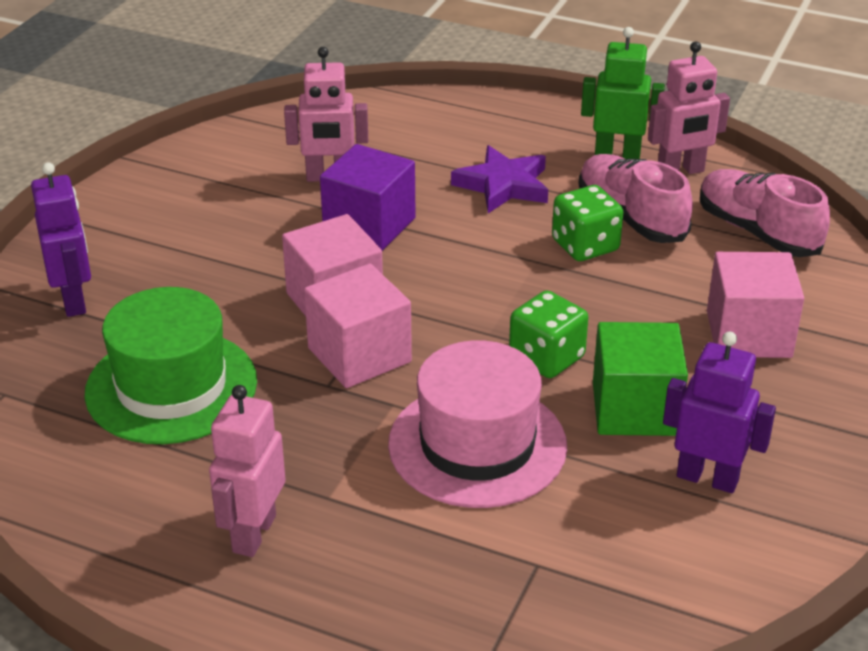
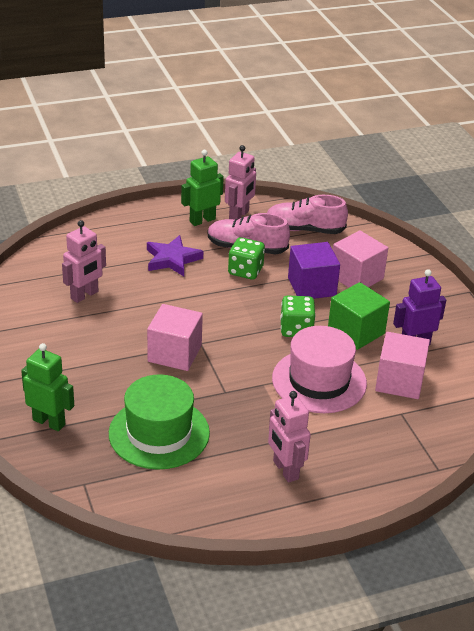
camera: 45 degrees left, 0 degrees up
(74, 301) = (49, 422): purple robot -> green robot
(359, 355) = (220, 371): pink cube -> pink cube (399, 381)
(369, 226) = (139, 309): purple cube -> purple cube (312, 286)

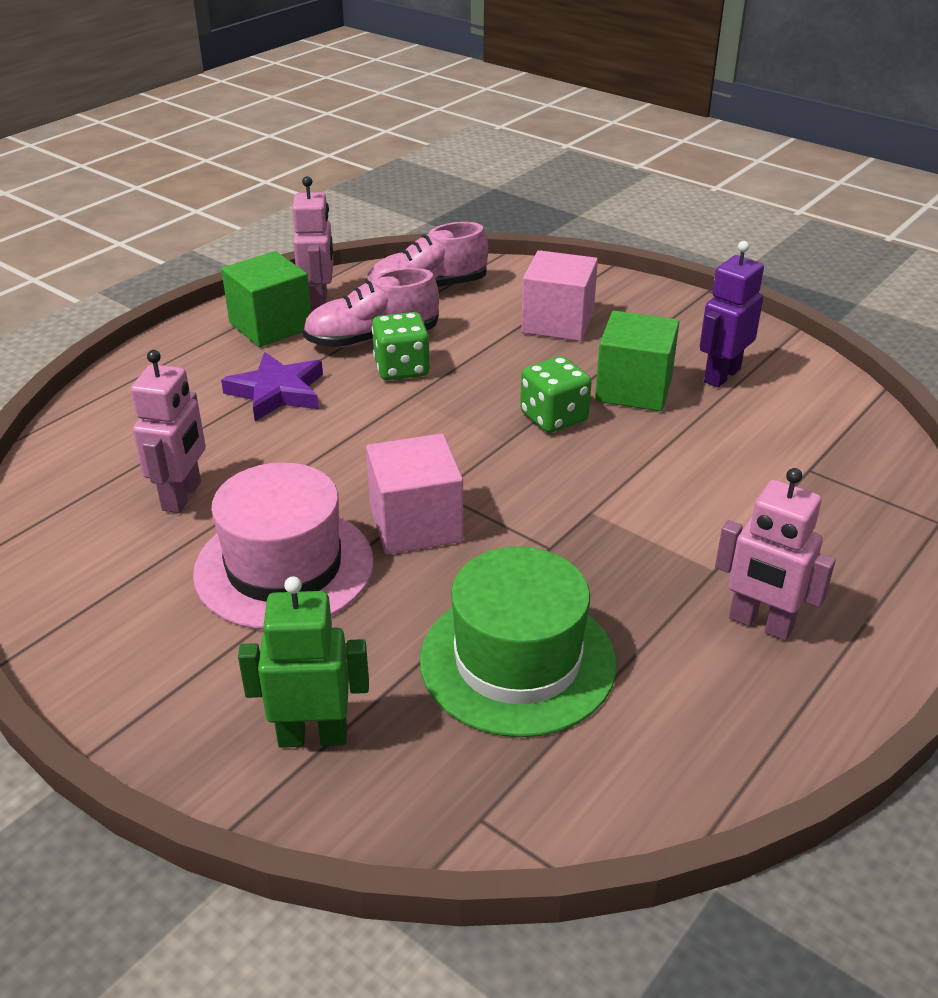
camera: 30 degrees left, 0 degrees up
(202, 220) = (271, 326): green robot -> green cube
(312, 286) = (513, 355): purple cube -> none
(319, 381) = (660, 473): pink hat -> pink hat (284, 567)
(399, 381) = (759, 429): pink cube -> none

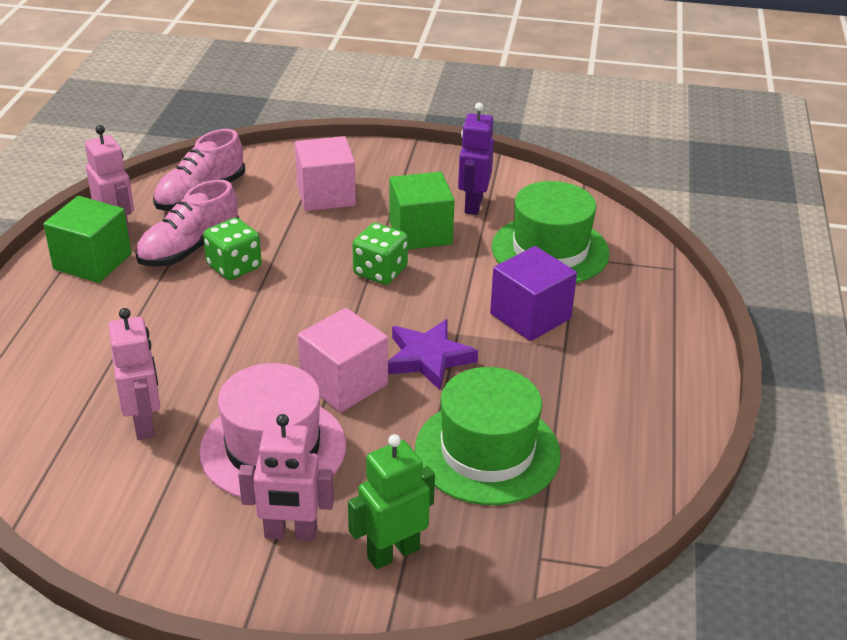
camera: 30 degrees left, 0 degrees up
(277, 392) = (148, 316): purple star -> purple star (428, 358)
(696, 520) = (530, 316): none -> purple cube
(760, 624) = (616, 372): pink robot -> pink robot (290, 533)
(781, 452) = (550, 250): none -> green hat

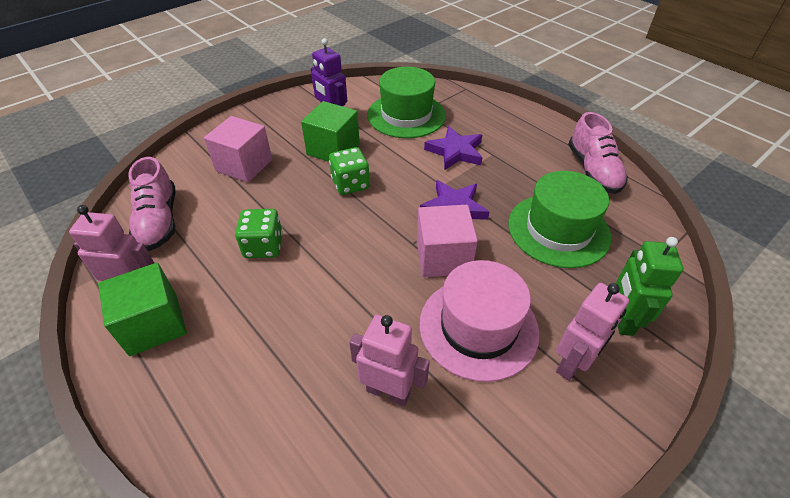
camera: 50 degrees left, 10 degrees up
(189, 249) = (213, 259): pink shoe -> pink shoe (593, 170)
(530, 316) = (455, 151): purple cube -> purple star

